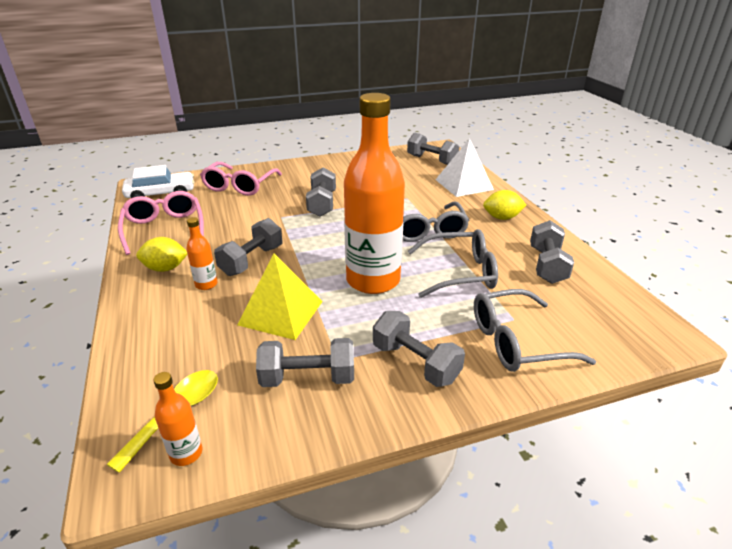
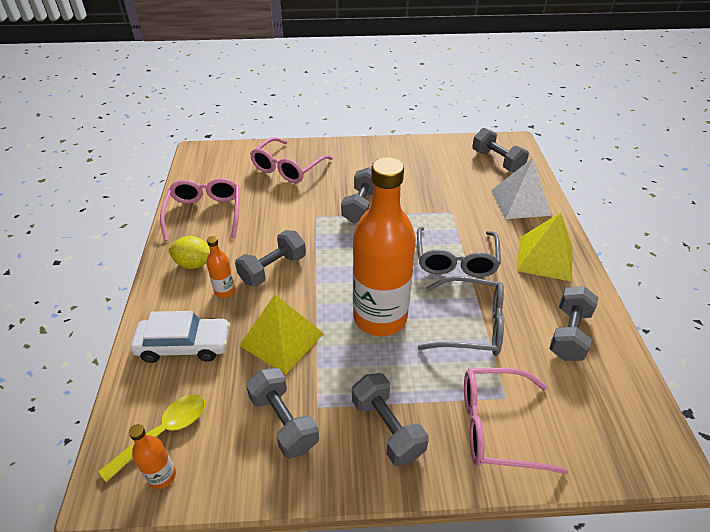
camera: 15 degrees right, 10 degrees up
(161, 193) = (212, 167): white car -> white car (184, 345)
(308, 378) = (283, 422): grey dumbbell -> grey dumbbell turned 45 degrees clockwise
(502, 218) = (545, 258): yellow lemon -> yellow pyramid
(518, 341) = (498, 426): grey glasses -> pink glasses

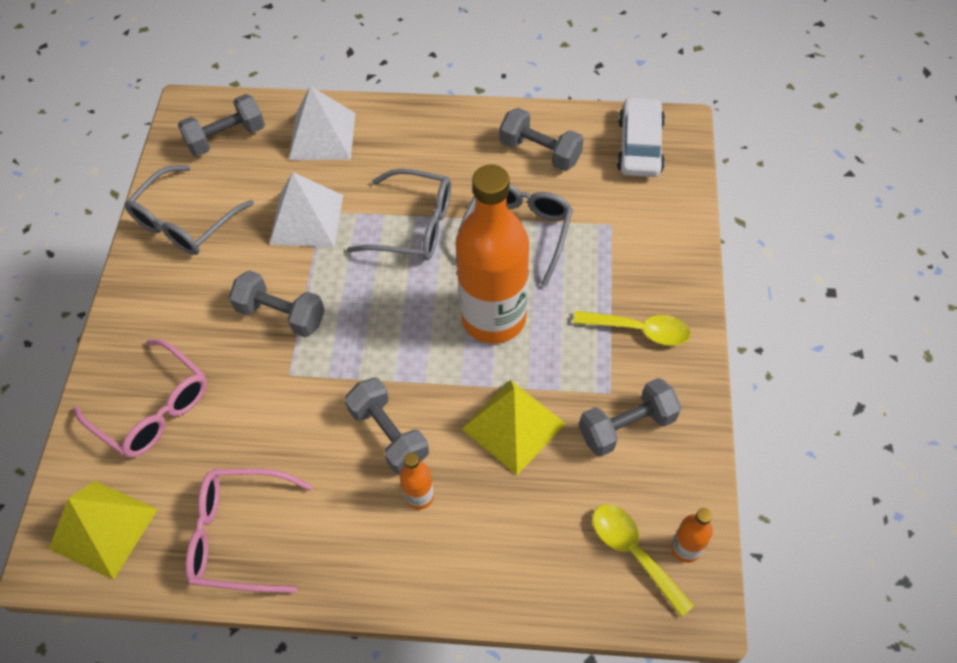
camera: 80 degrees left, 15 degrees up
(184, 345) = (509, 542): white car -> white car (640, 146)
(194, 264) = (357, 542): yellow lemon -> none
(387, 428) = (639, 330): grey dumbbell -> yellow spoon
(423, 157) = (186, 221): none -> grey glasses
(442, 206) = (307, 219): none -> white pyramid
(498, 426) = (642, 238): pink glasses -> none
(545, 258) = (427, 140): yellow pyramid -> yellow pyramid (103, 529)

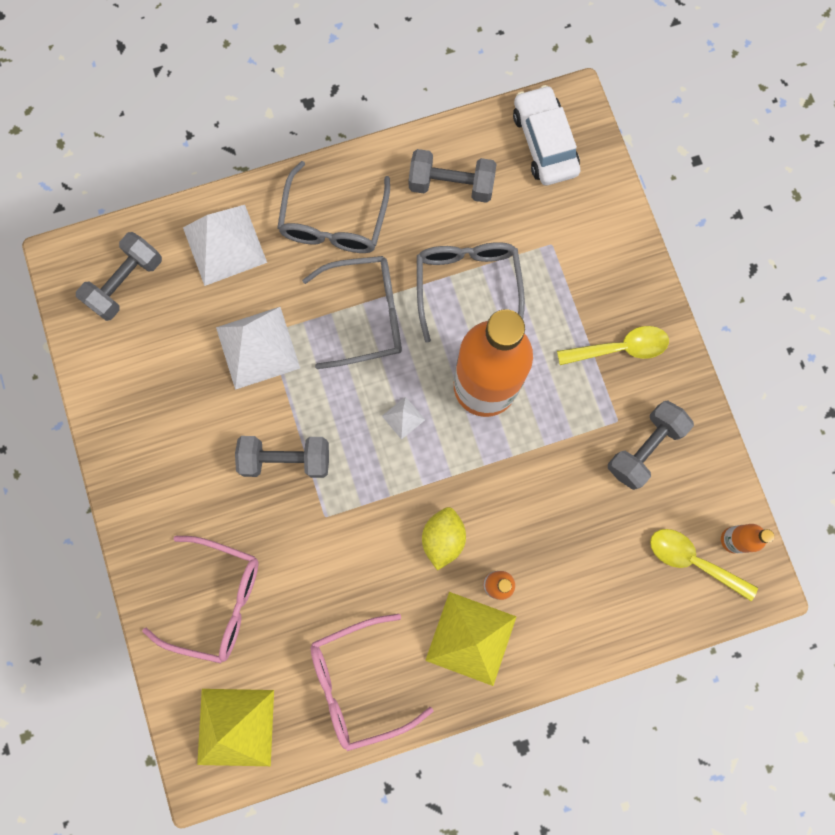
camera: 25 degrees left, 20 degrees up
(186, 221) = (137, 395): grey glasses -> grey glasses (334, 220)
(389, 434) = (443, 538): grey dumbbell -> yellow lemon
(404, 318) = (403, 418): none -> white pyramid
(513, 426) = (547, 486): yellow pyramid -> yellow pyramid (470, 638)

